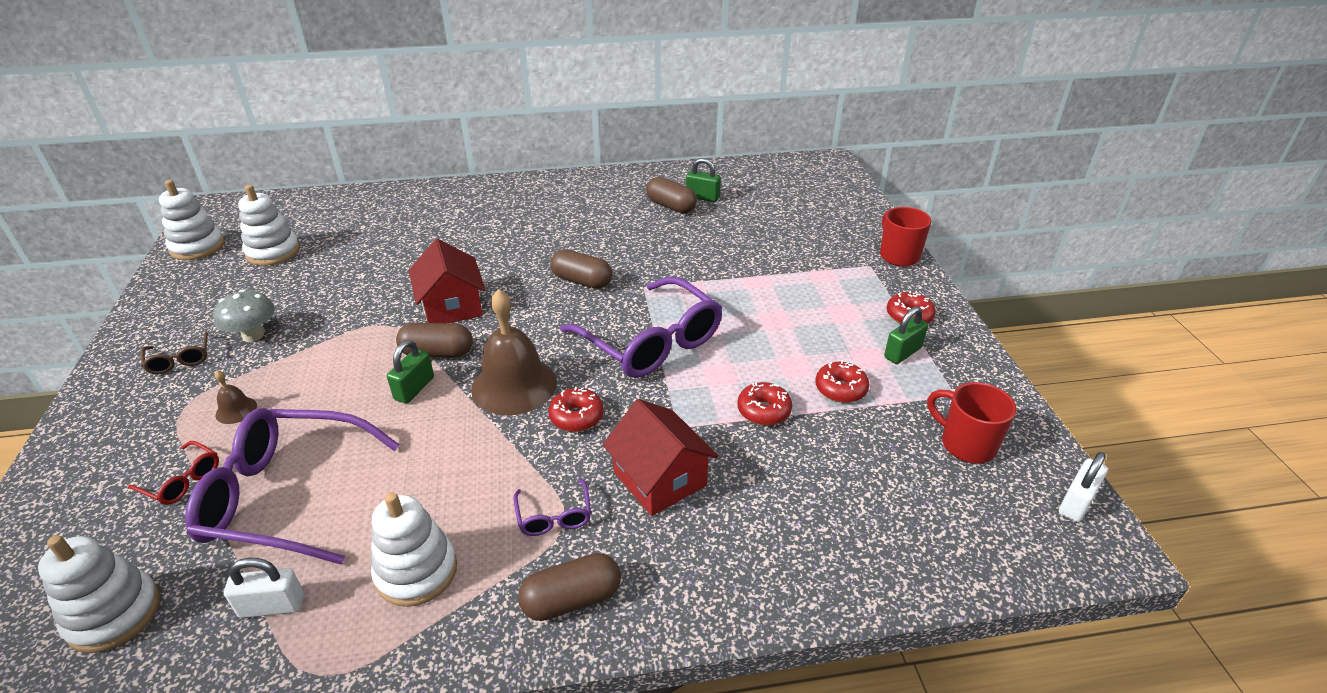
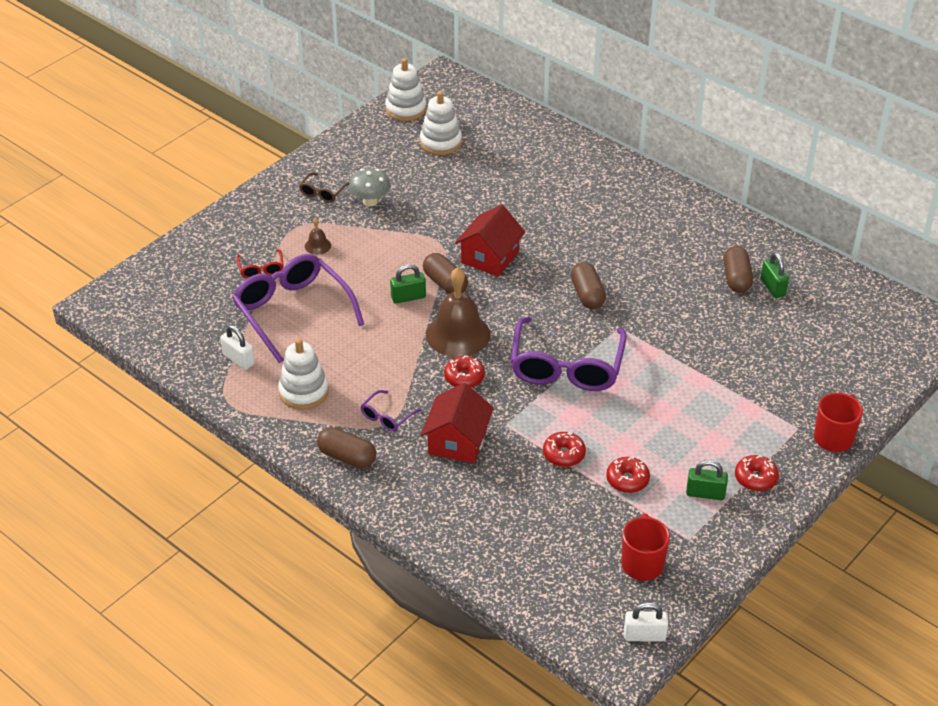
camera: 50 degrees right, 5 degrees up
(114, 614) = (185, 315): white stacking toy -> none

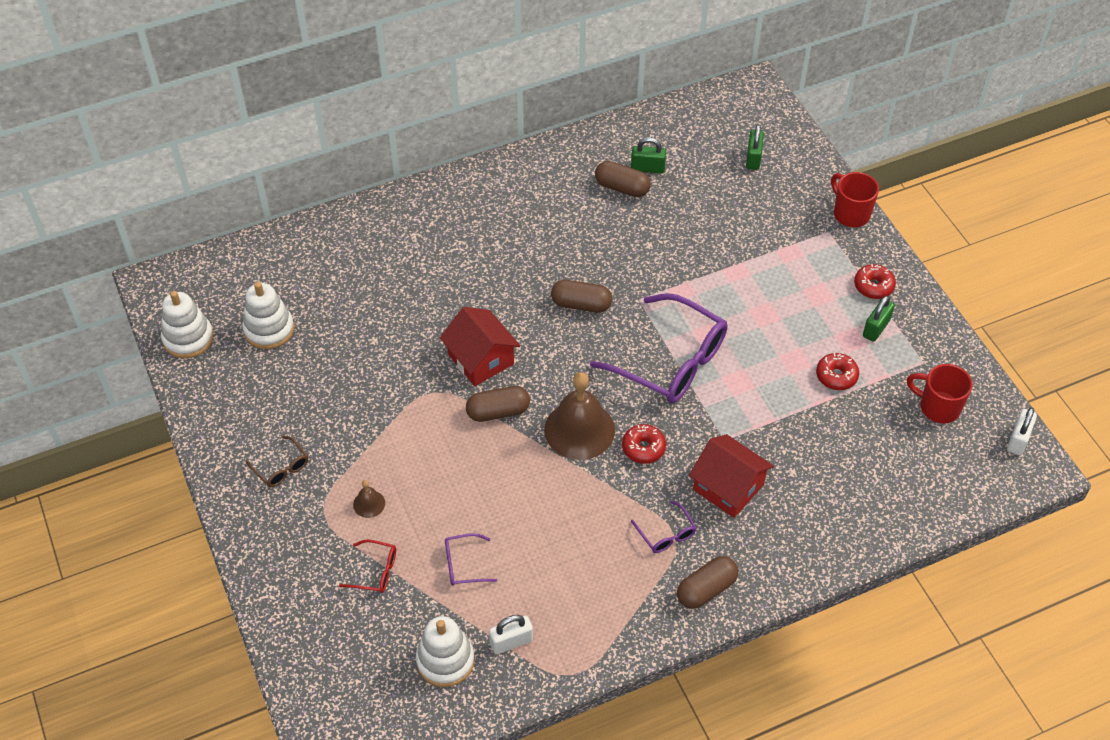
camera: 65 degrees left, 10 degrees up
(292, 312) = (463, 564): purple glasses -> purple glasses, size x0.43
(303, 392) = (593, 596): white stacking toy -> white stacking toy (445, 660)
(370, 201) = (326, 429): grey mushroom -> none
(408, 297) = (500, 451): green padlock -> green padlock (753, 158)
(564, 454) = (784, 410): red donut -> none

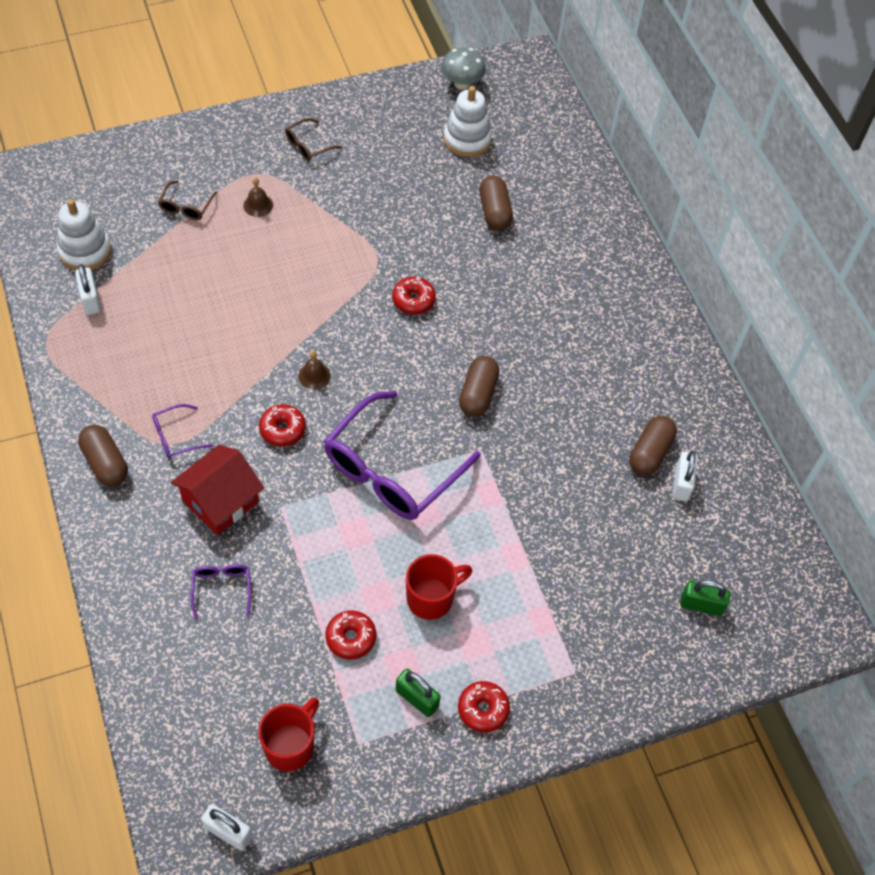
camera: 90 degrees right, 5 degrees up
(188, 338) = (462, 83): white stacking toy -> grey mushroom
(375, 571) = (186, 207): red glasses -> brown glasses
(463, 564) = (178, 270): purple glasses -> purple glasses (222, 589)
(481, 359) = (413, 300): red house -> red donut
(498, 412) = (346, 309): brown capsule -> brown capsule (494, 212)
(579, 430) = (314, 376): brown bell -> brown bell, size x0.44
(647, 168) = (681, 483): green padlock -> white padlock
(850, 213) = (605, 706): red mug -> red mug (431, 598)

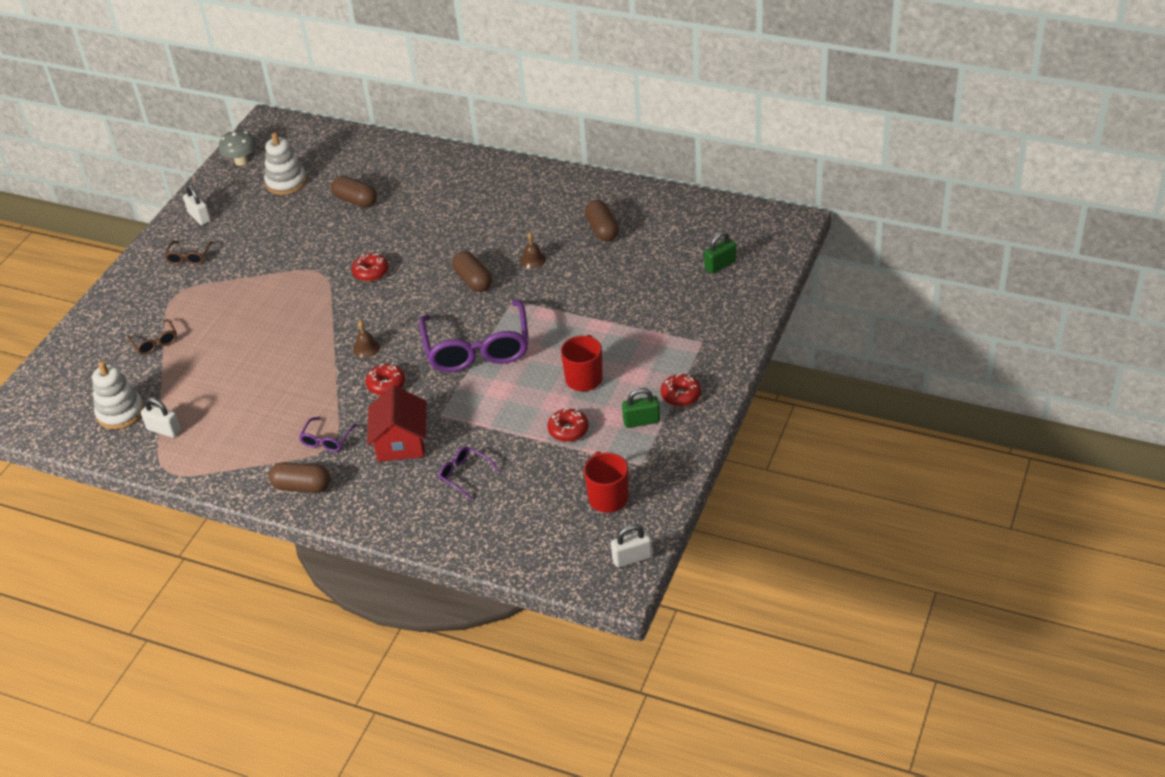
camera: 40 degrees left, 15 degrees down
(258, 205) = (202, 306): brown bell -> brown bell (533, 260)
(681, 483) = (637, 228): white padlock -> white padlock (199, 217)

